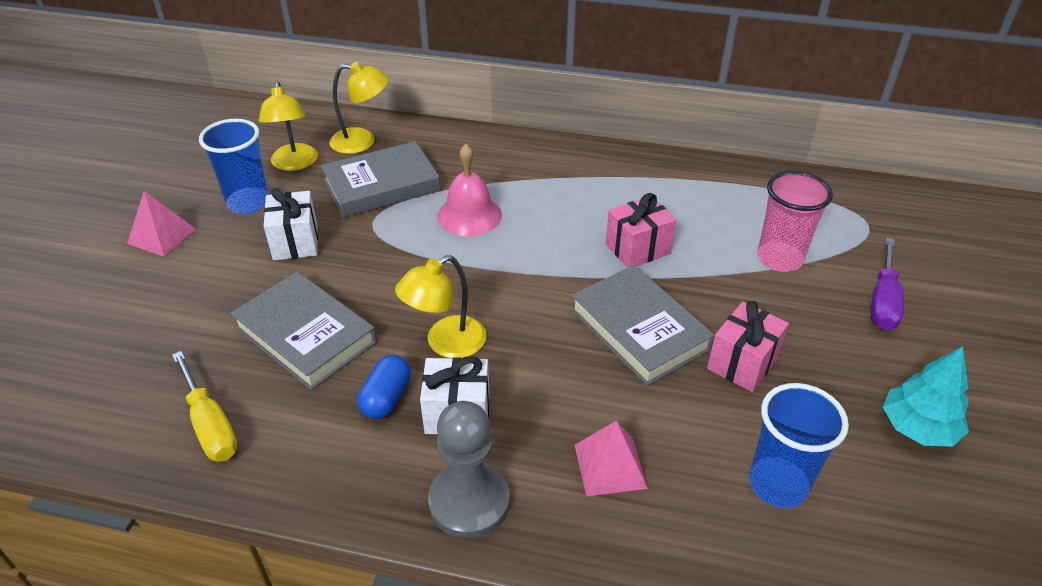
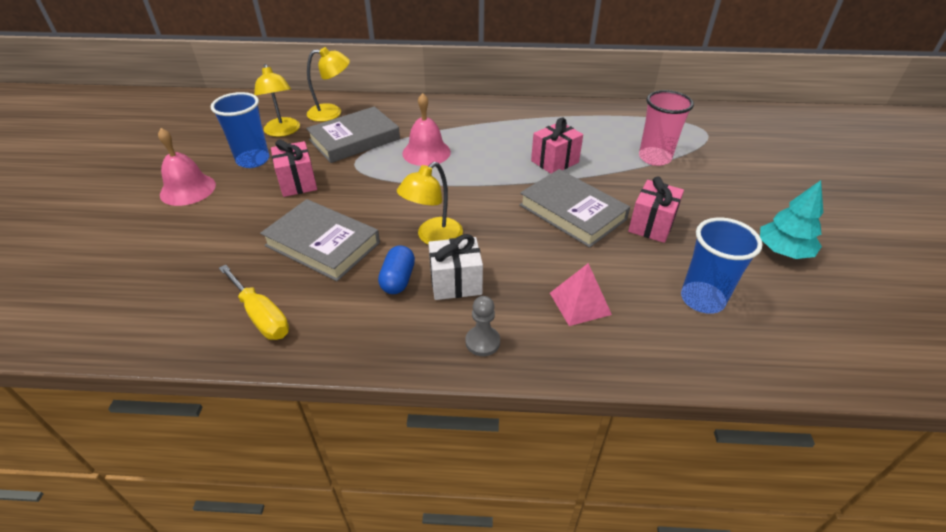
camera: 10 degrees left, 0 degrees up
(161, 236) = (188, 189): pink pyramid -> pink bell
(295, 242) = (297, 183): white gift -> pink gift
(469, 502) = (482, 342): grey pawn -> grey pawn, size x0.55
(883, 301) = (732, 176): purple screwdriver -> none

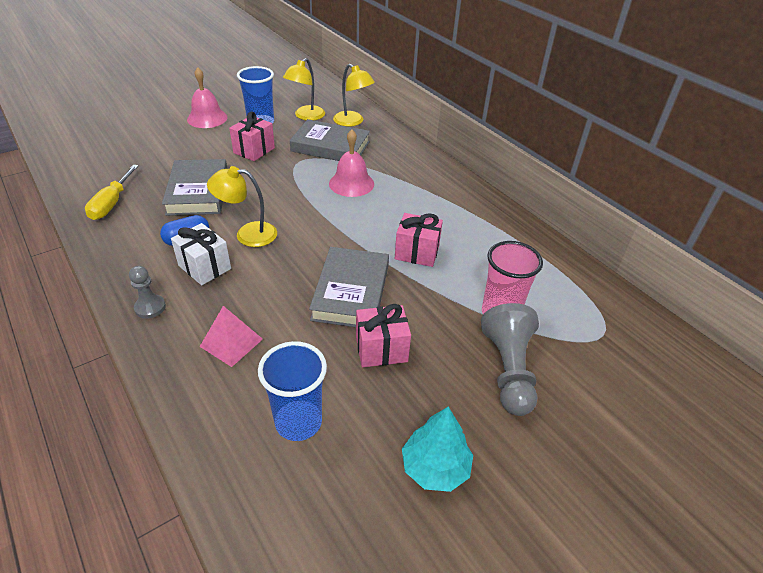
camera: 50 degrees right, 0 degrees up
(713, 180) = (508, 370): none -> grey pawn

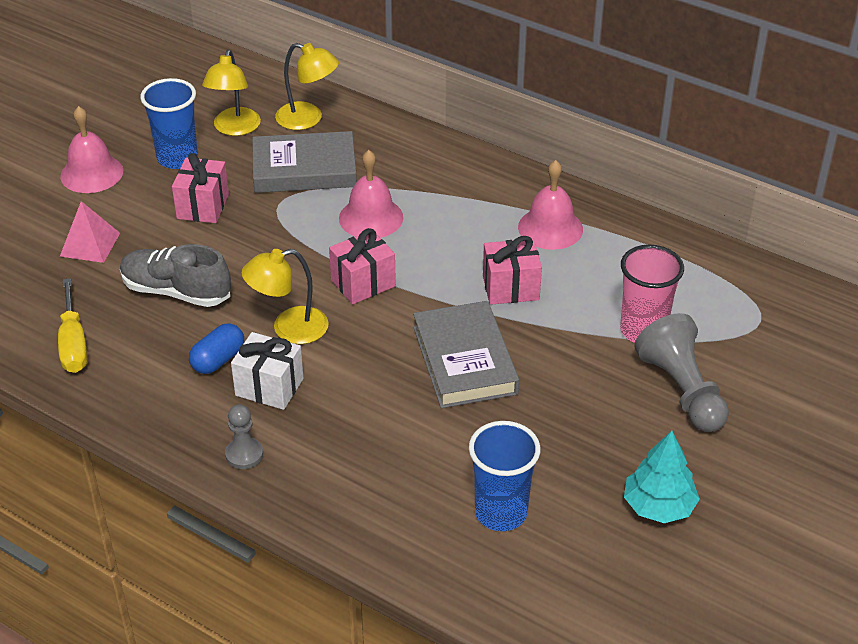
camera: 20 degrees left, 0 degrees up
(198, 192) = (176, 291): grey book -> grey shoe
(231, 342) = (370, 460): pink pyramid -> pink pyramid (90, 244)
(381, 349) = (539, 413): pink gift -> pink gift (363, 283)
(469, 222) = (550, 228): none -> pink bell

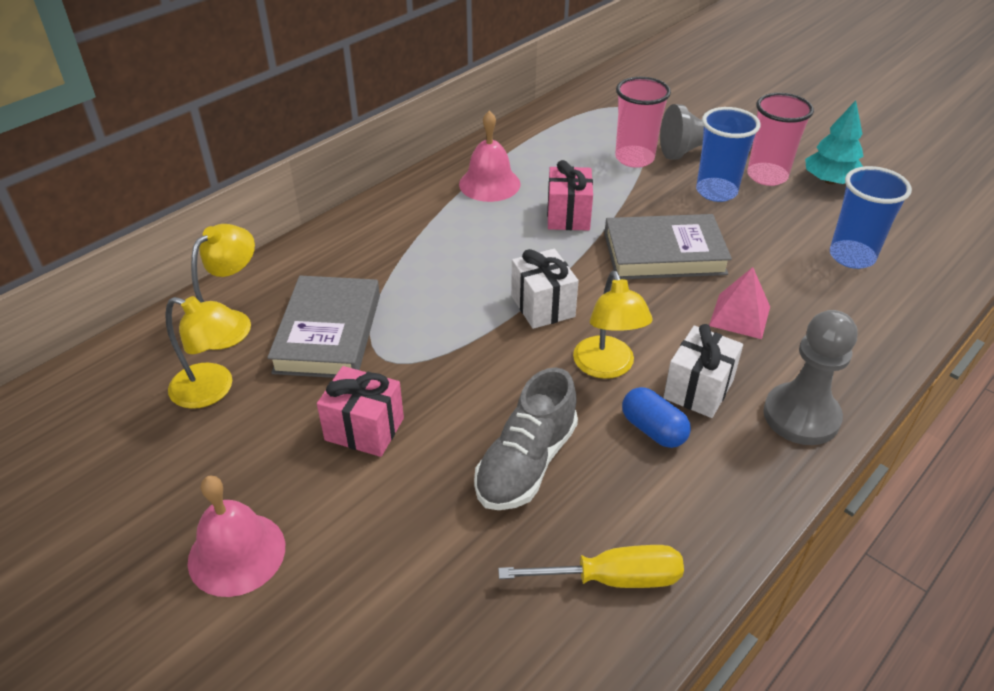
camera: 80 degrees left, 0 degrees up
(90, 244) = (405, 557): pink pyramid -> pink pyramid (740, 316)
(177, 158) = (249, 451): blue cup -> blue cup (716, 192)
(244, 454) = (801, 416): grey pawn -> grey pawn, size x1.81
(363, 283) = (543, 306): pink gift -> white gift
(371, 217) = (436, 290): pink bell -> none
(648, 446) = (767, 176): none -> pink cup

